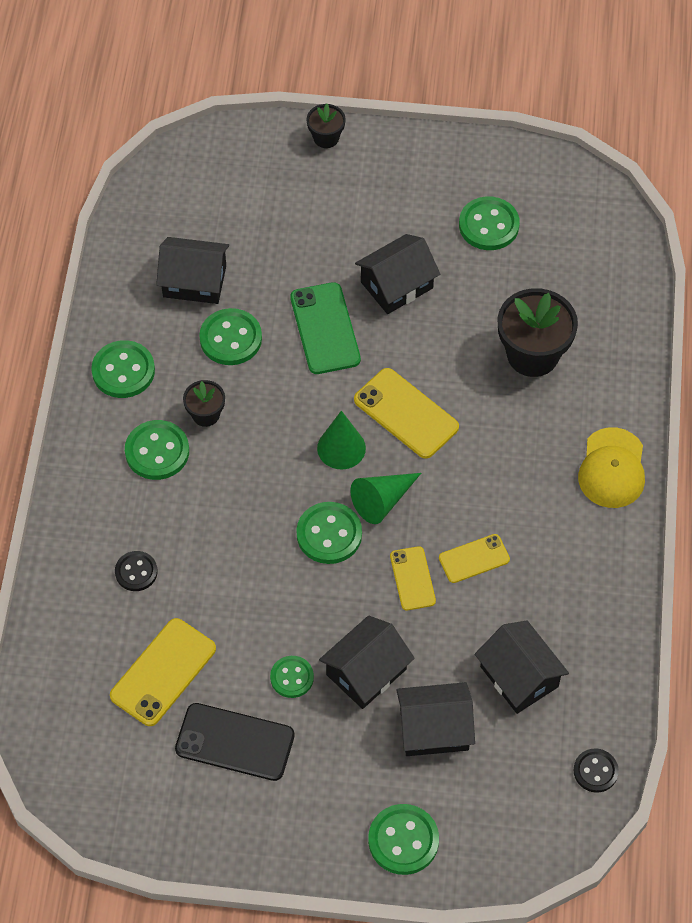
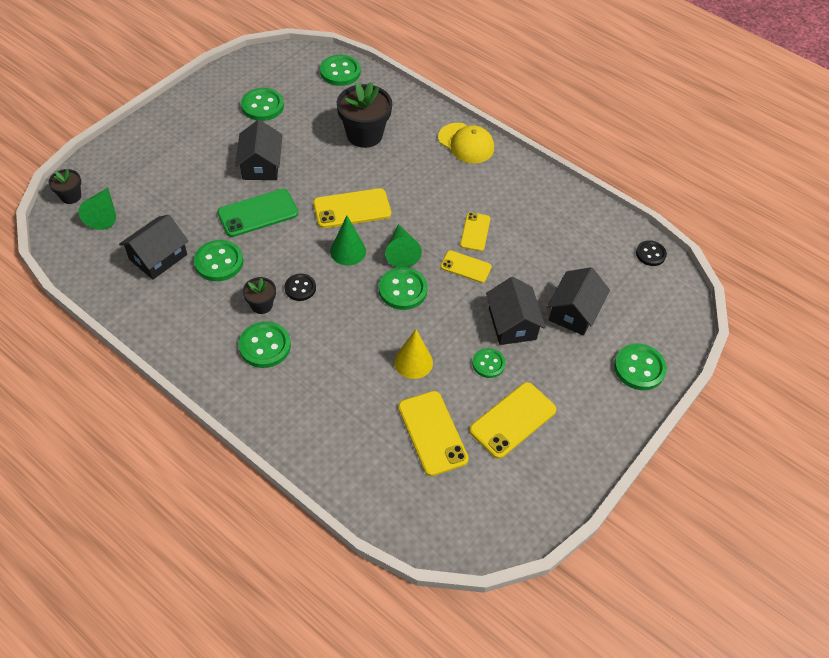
camera: 60 degrees left, 5 degrees down
(123, 371) = (186, 331): green button -> green button (340, 72)
(136, 572) = (345, 407): black button -> black button (300, 288)
(210, 194) = (103, 214): none -> green cone
(235, 742) = (512, 420): black phone -> yellow phone
(239, 602) = (413, 362): none -> yellow cone
(325, 328) = (258, 213): green phone -> green phone turned 45 degrees counterclockwise
(326, 138) = (125, 140): black flower pot -> black flower pot (71, 196)
(519, 676) = (567, 254): black house -> none

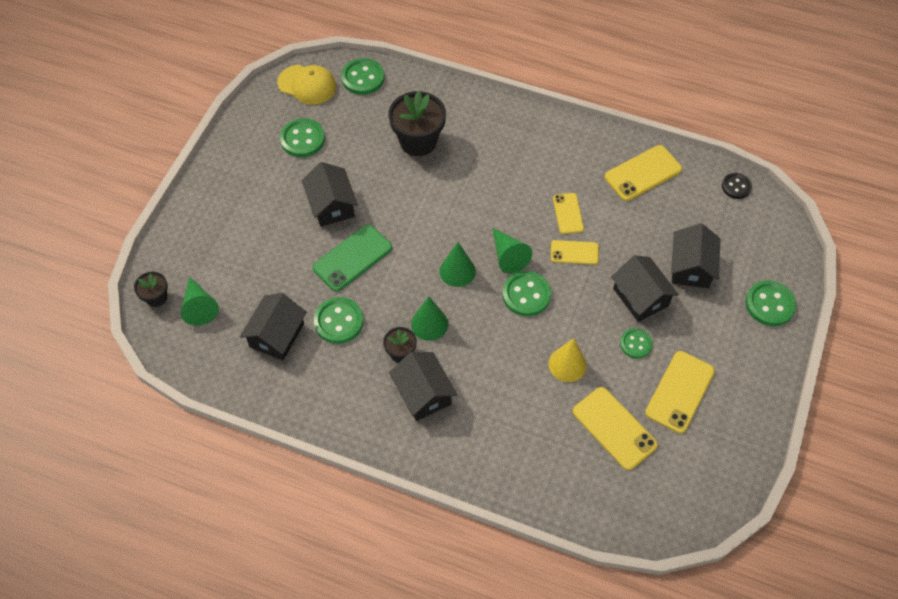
camera: 15 degrees left, 5 degrees up
(265, 346) = (423, 393): green button -> black house
(300, 288) = (429, 324): black button -> green cone
(352, 209) = (441, 225): yellow phone -> yellow phone (643, 173)
(466, 143) = (520, 121): yellow cap -> yellow cap (307, 85)

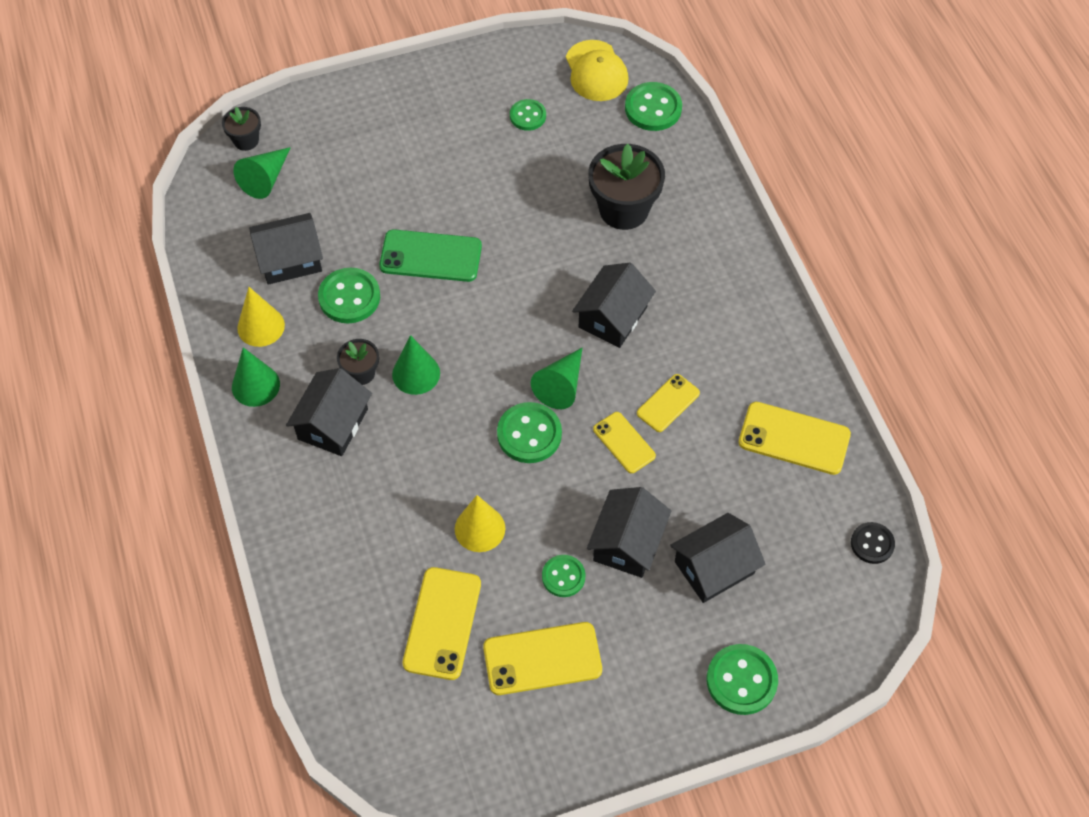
camera: 50 degrees right, 0 degrees up
(302, 139) = (528, 116): green button -> green button, size x0.64
(311, 386) = (261, 326): none -> yellow cone
(331, 205) = (474, 195): black house -> black house (612, 317)
(457, 271) = (500, 354): green cone -> green cone (255, 385)

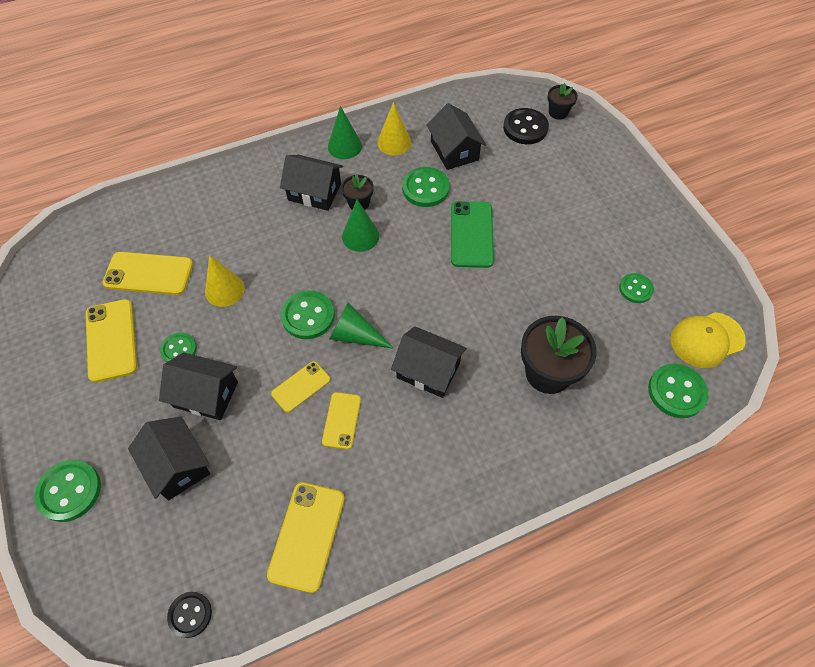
camera: 85 degrees right, 0 degrees up
(266, 179) = (525, 128): green cone -> black button
(668, 403) = (341, 420): yellow phone -> yellow phone turned 60 degrees clockwise

